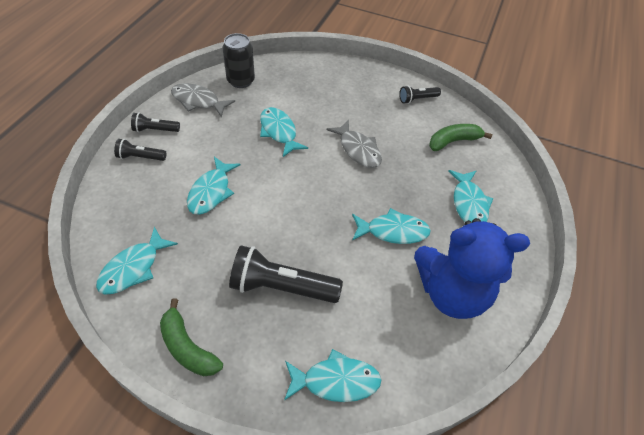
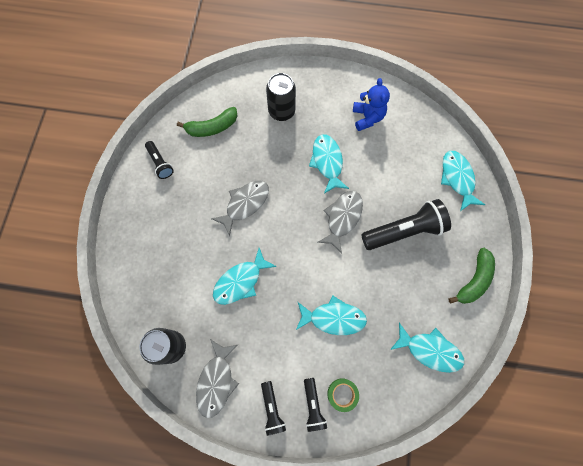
camera: 100 degrees left, 20 degrees up
(137, 180) = (342, 394): none -> green tape
(281, 287) = (404, 231): black flashlight -> black flashlight turned 105 degrees counterclockwise
(318, 228) = (342, 218): none -> grey fish
(451, 292) = (367, 117): blue teddy bear -> blue teddy bear, size x0.55
(453, 141) = (212, 127): green banana -> green banana turned 75 degrees counterclockwise
(469, 203) = (281, 111): turquoise fish -> black can

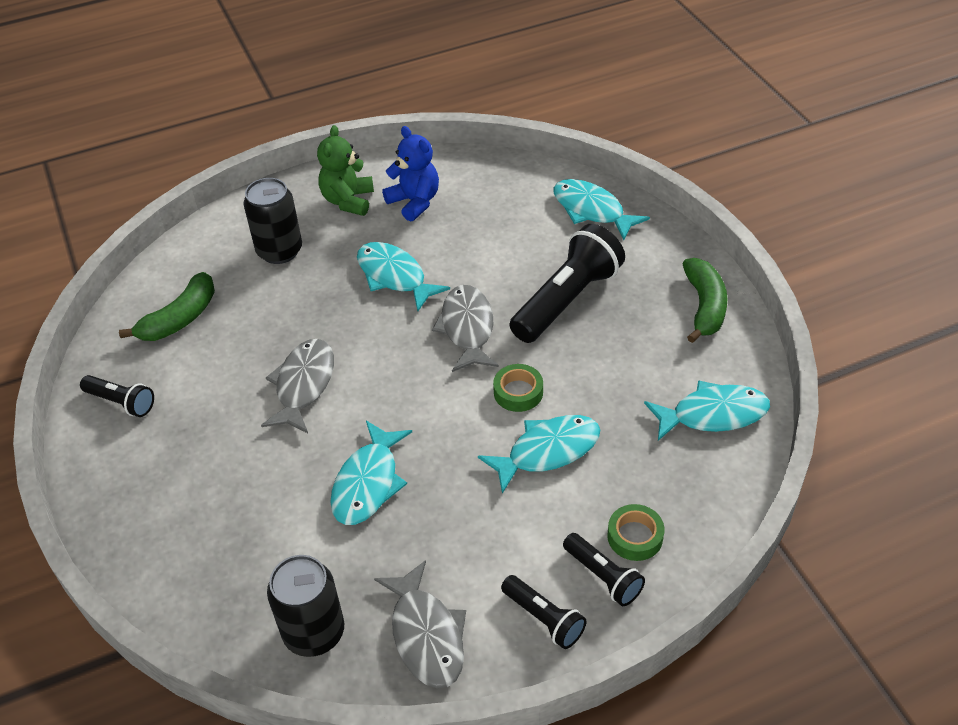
camera: 30 degrees left, 25 degrees down
(334, 97) = (348, 201): none -> green teddy bear
(342, 273) = (518, 392): none -> green tape

